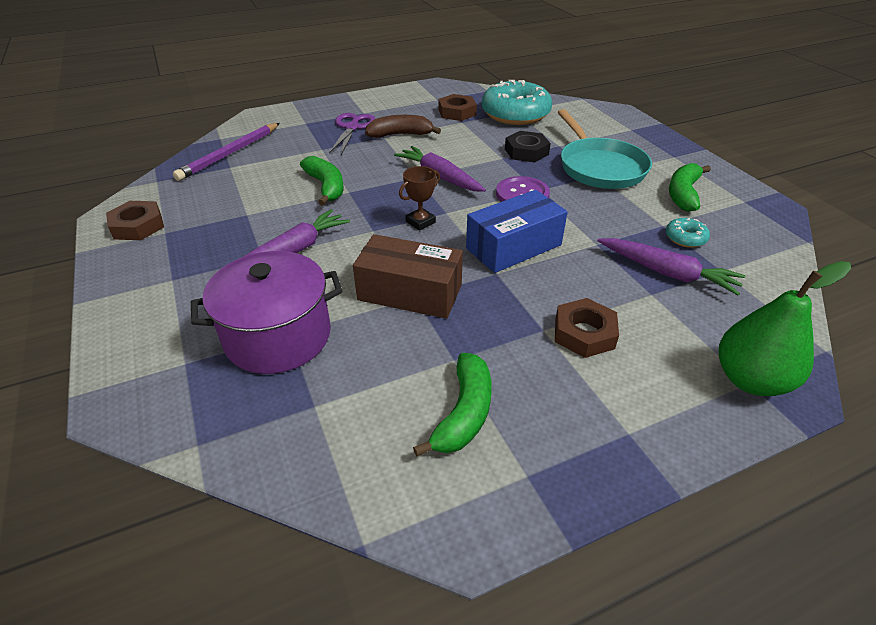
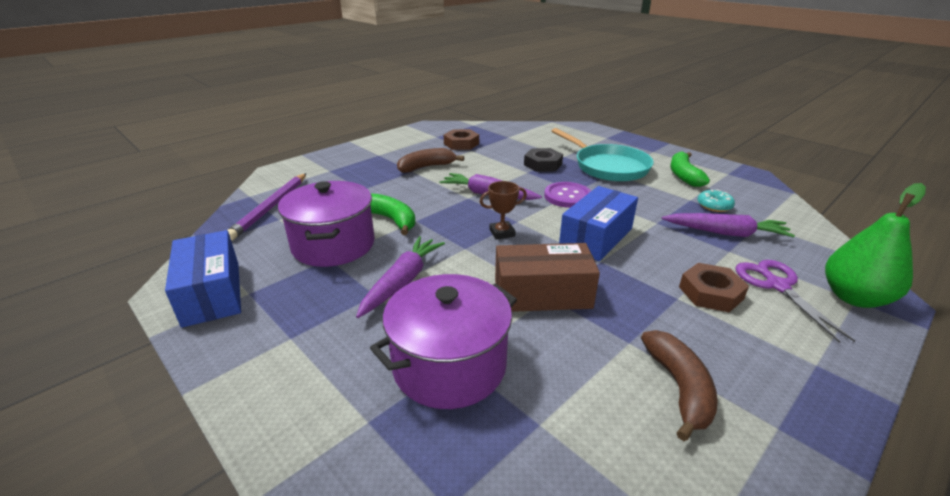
camera: 20 degrees left, 10 degrees down
(138, 226) = (212, 293): brown nut -> blue box
(259, 202) = (333, 245): none -> purple pot
(352, 128) = (377, 168): purple scissors -> purple scissors (777, 285)
(420, 222) = (502, 233): brown trophy -> brown trophy turned 45 degrees clockwise
(464, 413) = (679, 388): green banana -> brown banana
(515, 114) = (510, 139): turquoise donut -> none

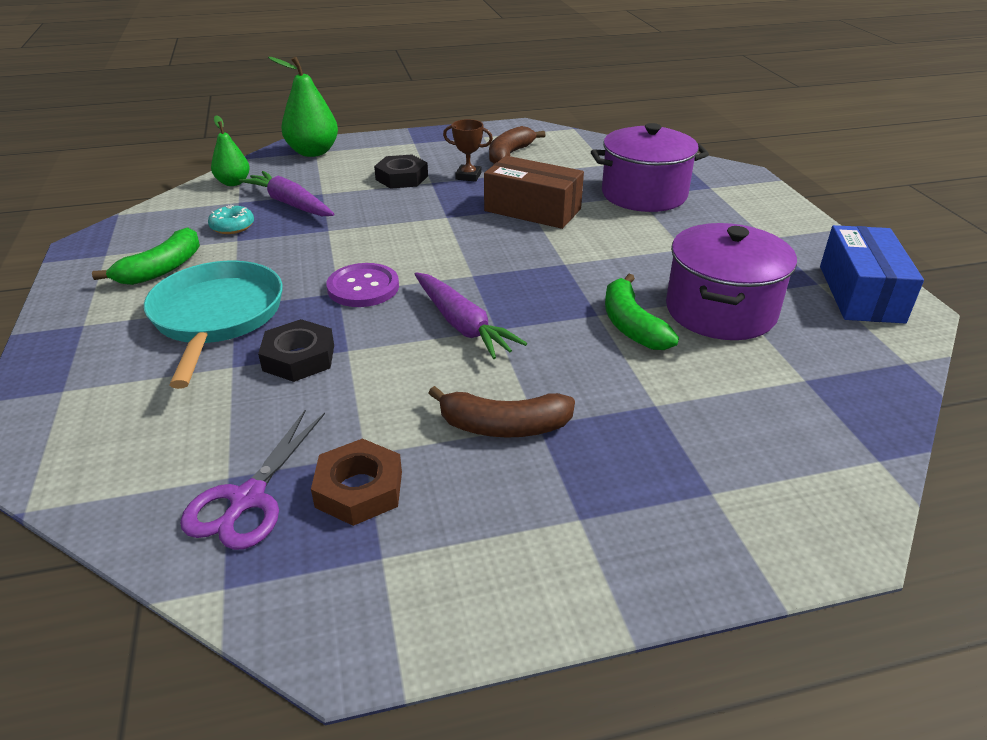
camera: 150 degrees left, 5 degrees up
(270, 207) = (825, 410): purple pencil -> none
(402, 281) = (652, 251): purple carrot -> none
(502, 233) = (507, 267): brown trophy -> brown trophy (468, 176)
(596, 237) = (415, 234): blue box -> none
(710, 293) = (402, 178): brown nut -> black nut
(777, 285) = (345, 169): purple scissors -> purple scissors (247, 499)
(807, 237) = (233, 183): none -> green pear

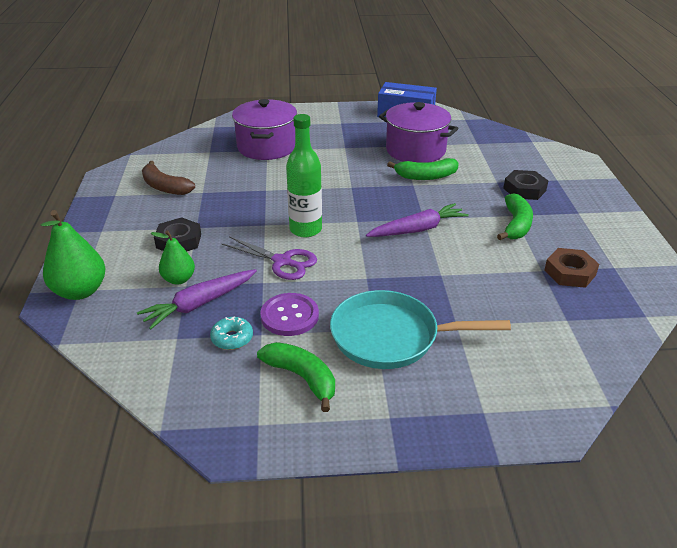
camera: 80 degrees left, 0 degrees up
(233, 183) = (126, 344): green pear -> green pear (179, 279)
(247, 499) = (583, 311): purple scissors -> purple scissors (282, 261)
(299, 358) = (449, 295): black nut -> black nut (524, 189)
(363, 287) = (362, 266): purple button -> purple button (289, 316)
(441, 242) = (305, 229): none -> green bottle
(468, 176) = (196, 209): brown trophy -> none
(504, 426) = (516, 225): brown banana -> green banana
(532, 210) = (271, 189): brown box -> none

